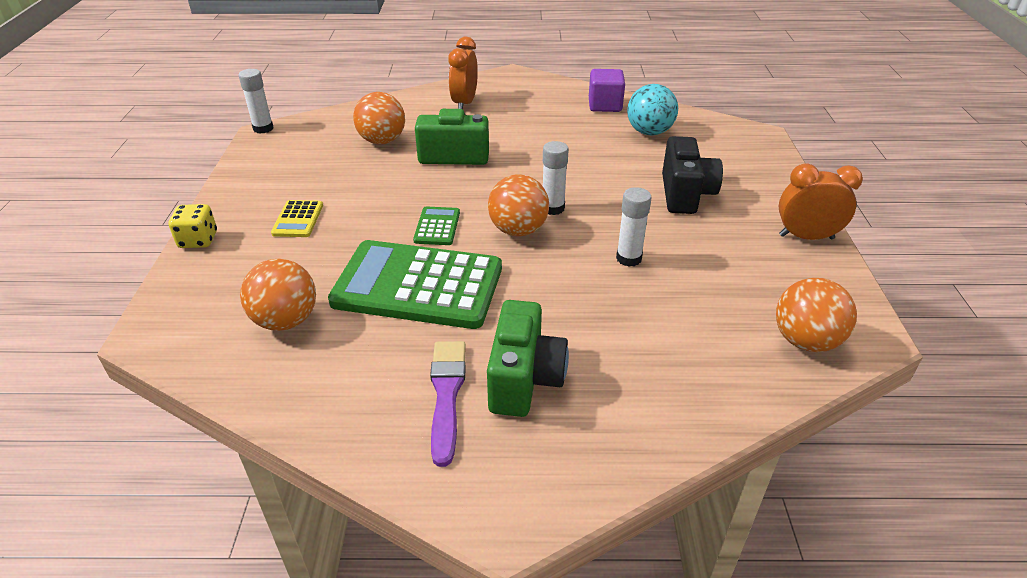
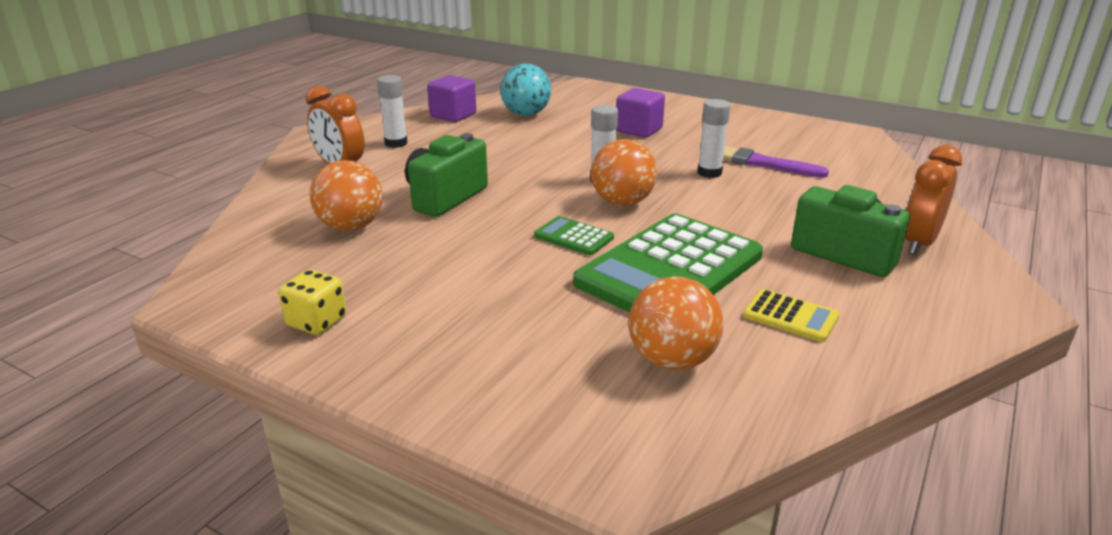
camera: 60 degrees left, 10 degrees down
(198, 240) = (422, 401): yellow dice -> yellow dice (317, 322)
(263, 128) = (177, 298): white glue stick -> white glue stick (396, 143)
(298, 219) = (462, 314): yellow calculator -> yellow calculator (790, 316)
(447, 395) = (849, 293): purple brush -> purple brush (762, 163)
(685, 194) = (639, 130): black camera -> purple cube
(805, 341) = (853, 150): orange ball -> none
(806, 237) = (735, 114): orange clock -> orange clock (918, 243)

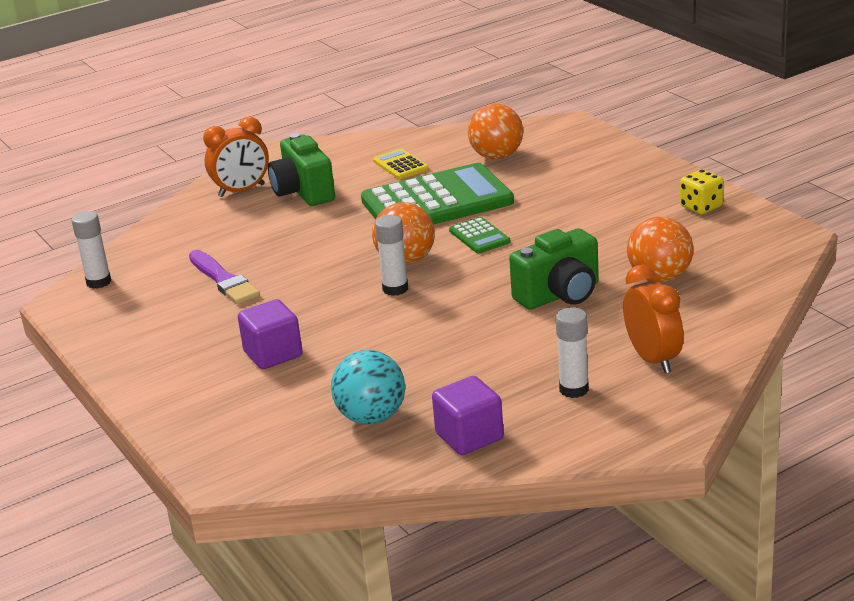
camera: 150 degrees left, 0 degrees up
(709, 173) = (288, 278): white glue stick -> white glue stick (99, 282)

